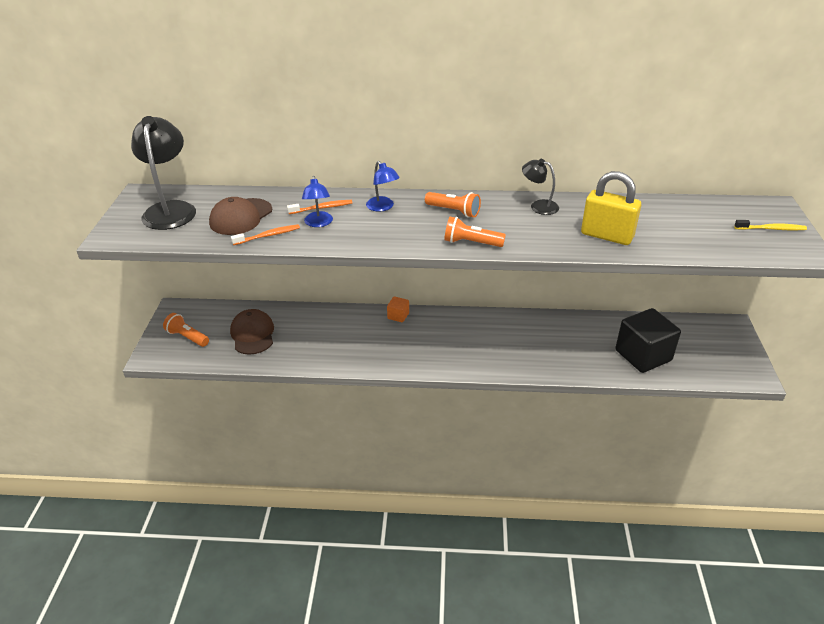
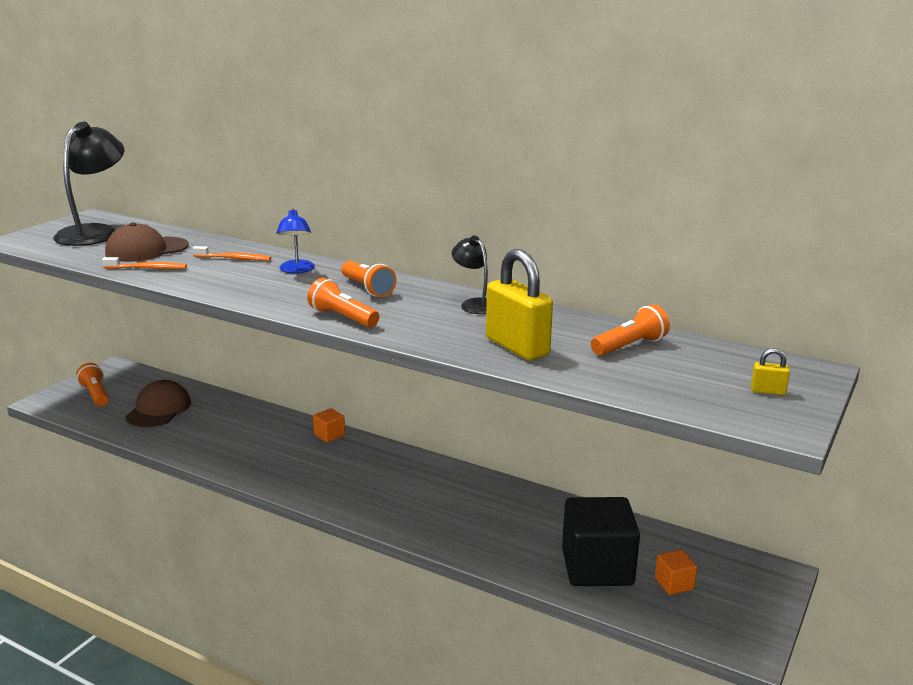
camera: 25 degrees right, 15 degrees down
(319, 223) = (211, 269): blue lamp -> none
(666, 215) = (630, 346): none -> orange flashlight
(690, 351) = (674, 584): none -> orange cube
(771, 229) = (768, 391): yellow toothbrush -> yellow padlock

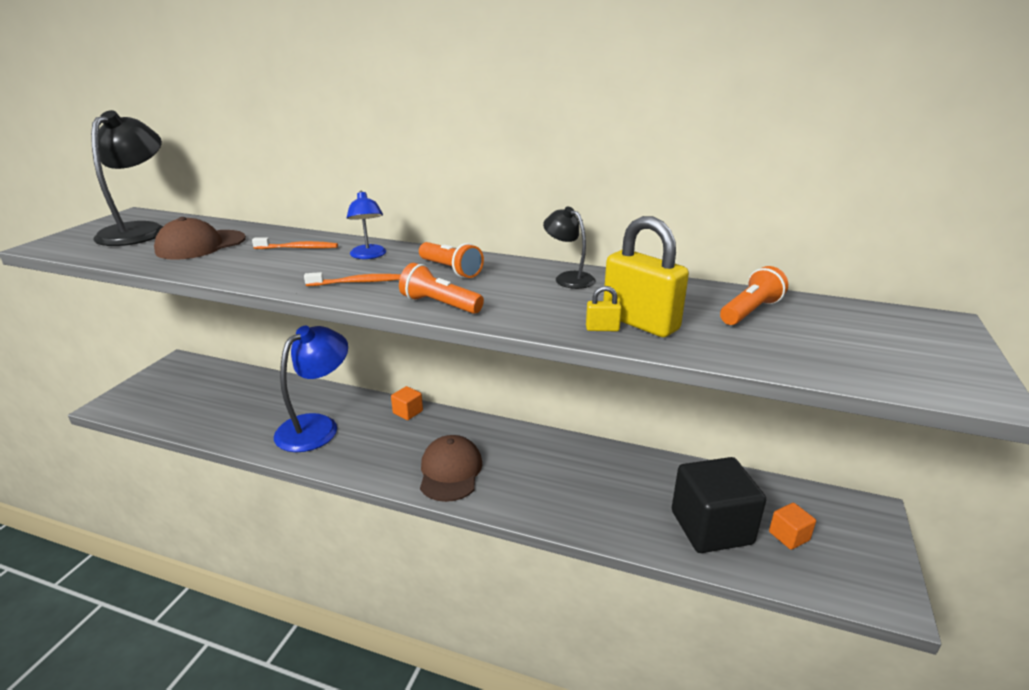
camera: 10 degrees left, 5 degrees up
(96, 394) = (162, 392): orange flashlight -> none
(147, 268) = (205, 265): orange toothbrush -> orange toothbrush (357, 282)
(159, 409) = (231, 402): brown cap -> brown cap (450, 471)
(236, 439) = (317, 426): none -> blue lamp
(768, 391) = (923, 350): yellow padlock -> yellow padlock (602, 329)

